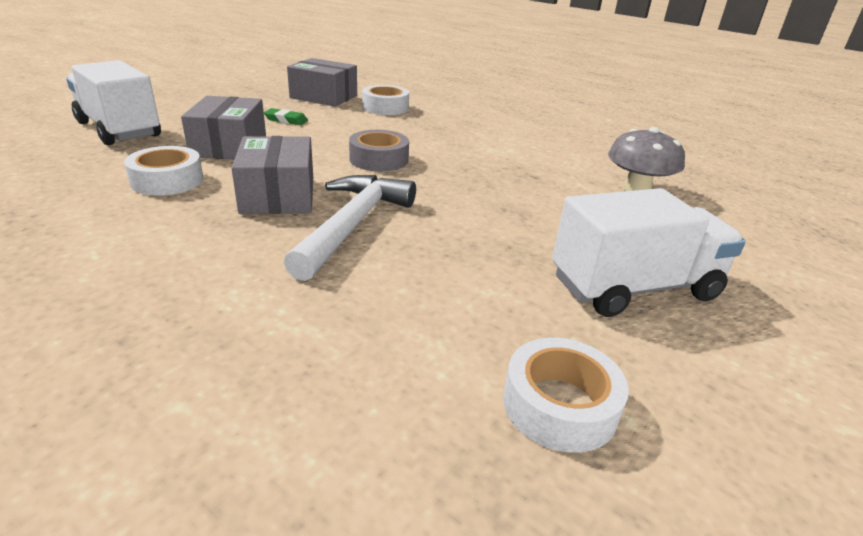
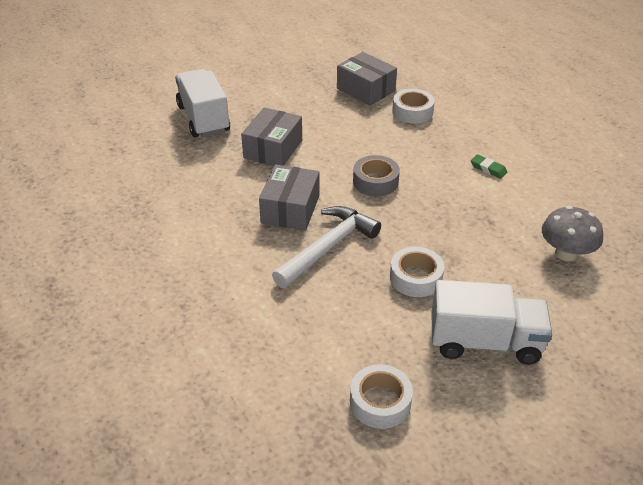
camera: 25 degrees right, 10 degrees up
(167, 180) = (225, 182): white tape -> white tape (416, 278)
(286, 120) = (324, 120): green eraser -> green eraser (488, 169)

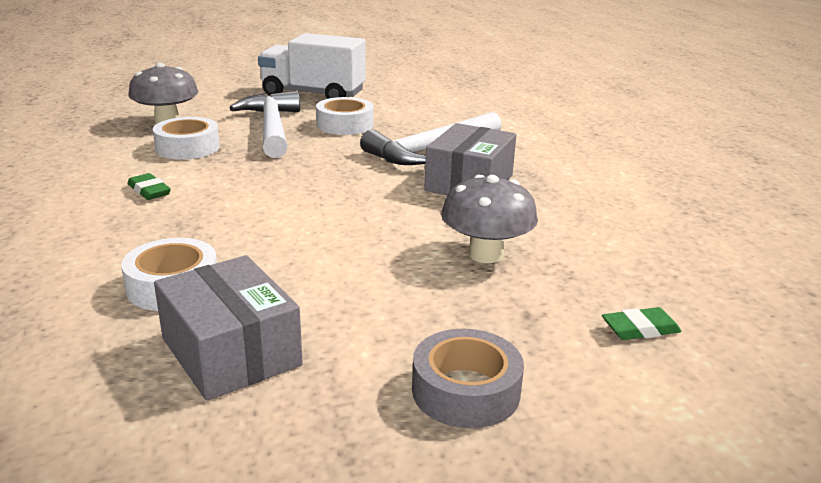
camera: 170 degrees left, 15 degrees down
(203, 119) = (640, 329): white truck -> green eraser
(273, 149) = (486, 254): grey box -> grey mushroom
(375, 181) = (332, 196): grey tape -> grey tape (465, 391)
(380, 402) = (420, 84): white tape -> white tape (188, 147)
(473, 260) = (272, 128): none -> white hammer

